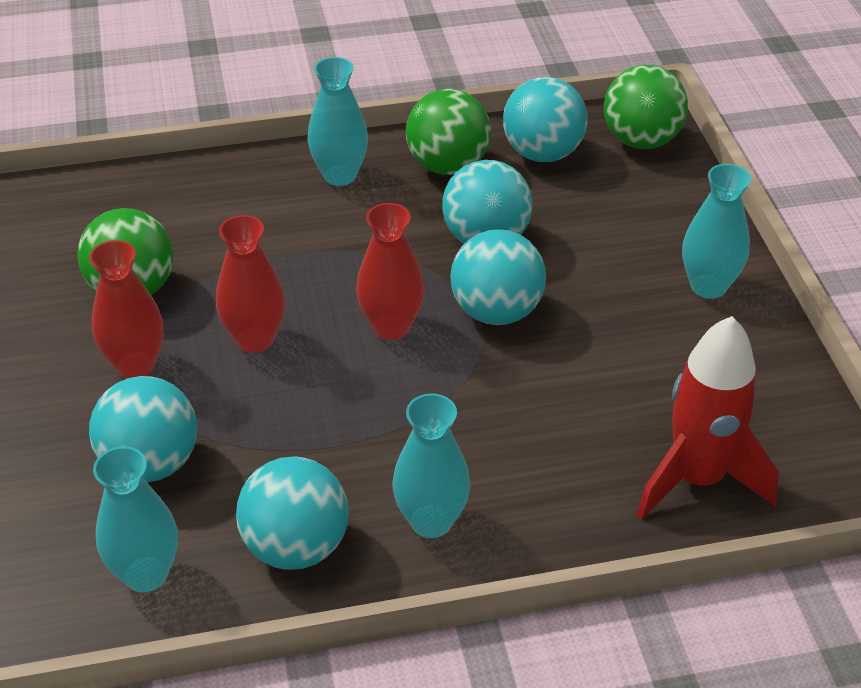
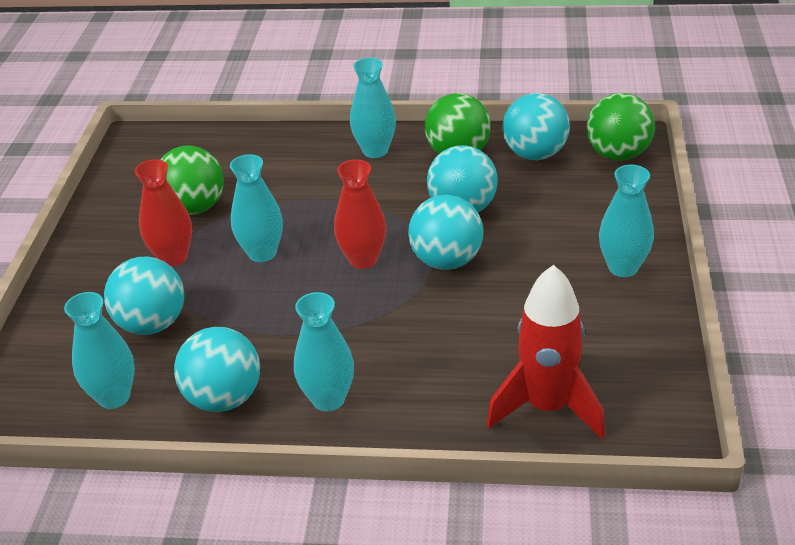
camera: 20 degrees right, 5 degrees down
(255, 339) = (262, 253): red vase -> turquoise vase

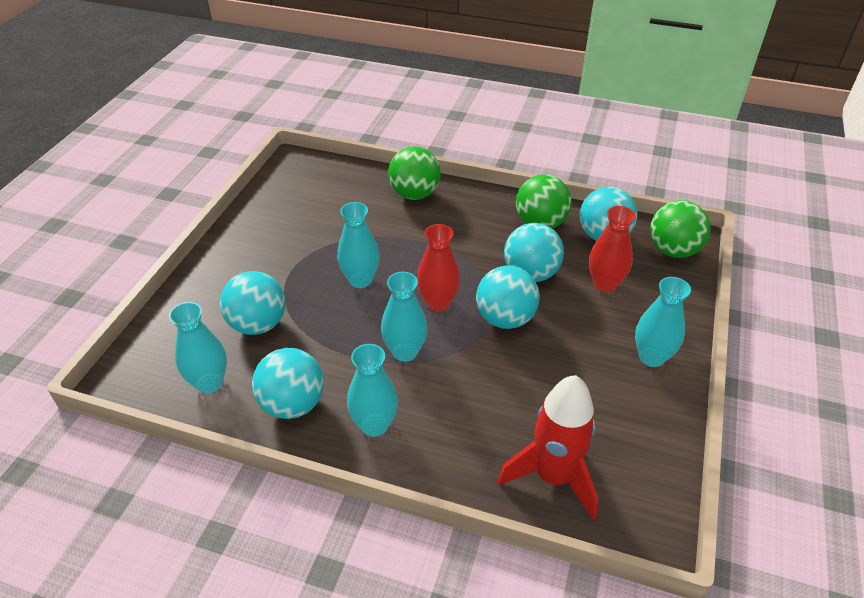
camera: 10 degrees right, 5 degrees up
(173, 257) = (291, 269): red vase -> red vase (604, 284)
(195, 207) = (321, 229): green ball -> green ball (414, 194)
(375, 151) = (474, 207): turquoise vase -> turquoise vase (405, 352)

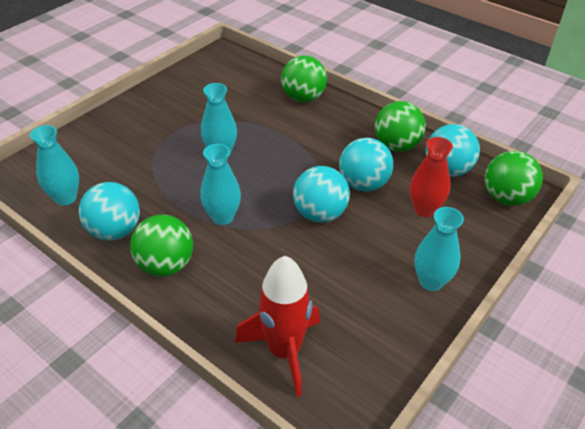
camera: 20 degrees right, 0 degrees up
(258, 324) = (124, 165): turquoise ball -> none
(374, 425) = (166, 265): turquoise vase -> green ball
(438, 303) = (271, 186): red vase -> none

